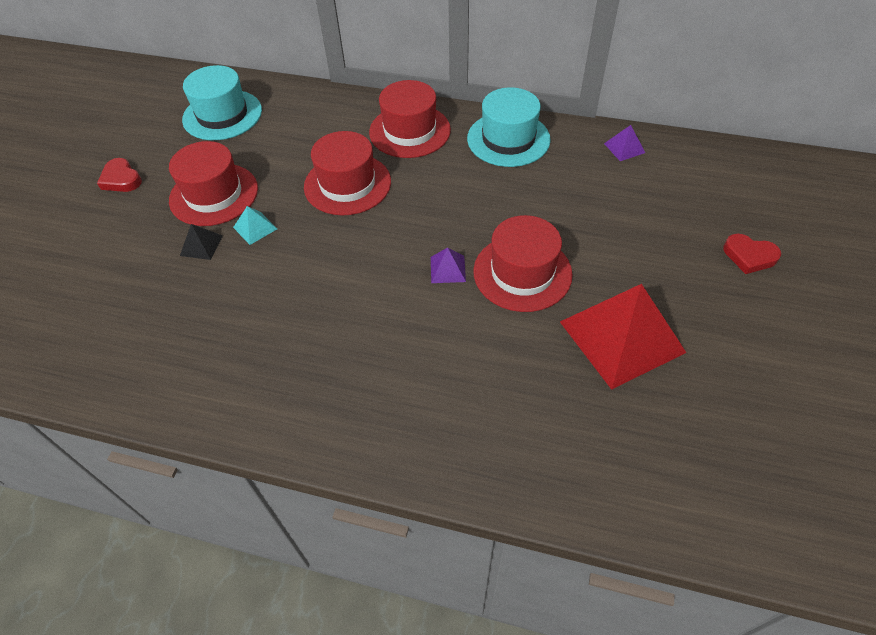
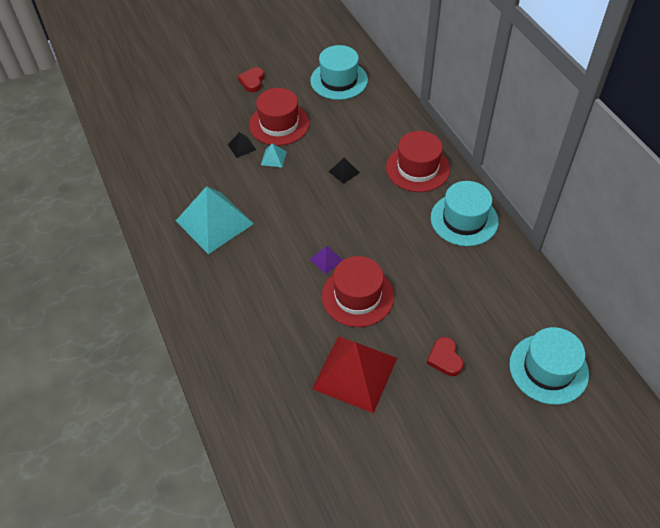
camera: 50 degrees right, 0 degrees up
(279, 338) = (214, 222): none -> turquoise pyramid
(347, 184) = (344, 172): red hat -> black pyramid
(624, 148) = (524, 285): purple pyramid -> none
(732, 190) = (548, 369): none -> turquoise hat
(749, 256) = (491, 409): red heart -> red heart (445, 358)

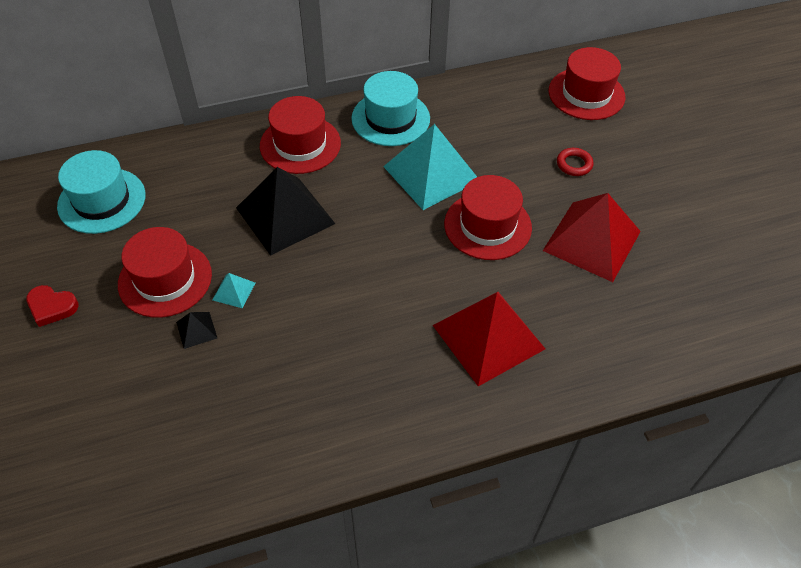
camera: 85 degrees left, 0 degrees up
(214, 222) = (340, 372): turquoise pyramid -> turquoise pyramid (431, 173)
(249, 303) = (488, 337): none -> red pyramid
(326, 260) = (429, 249): purple pyramid -> none
(344, 172) = (285, 215): black pyramid -> black pyramid, size x2.39
(445, 358) = (574, 164): red heart -> red ring
(548, 369) = (586, 94): turquoise hat -> red hat

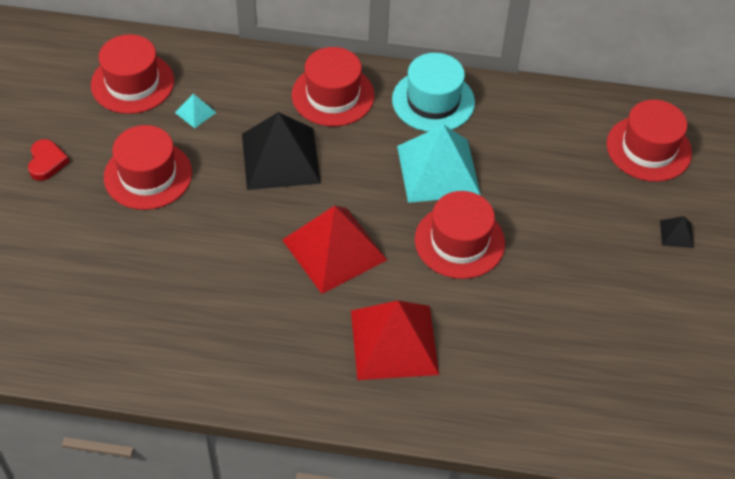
camera: 25 degrees right, 0 degrees up
(52, 307) = (47, 162): red heart -> red heart turned 135 degrees counterclockwise
(102, 200) = (132, 83): turquoise hat -> red hat
(196, 330) = (150, 230): black pyramid -> black pyramid (676, 234)
(233, 291) = (198, 209): turquoise pyramid -> turquoise pyramid (195, 112)
(574, 164) = (585, 215): red ring -> none
(591, 240) = (551, 296): red pyramid -> red pyramid (334, 249)

